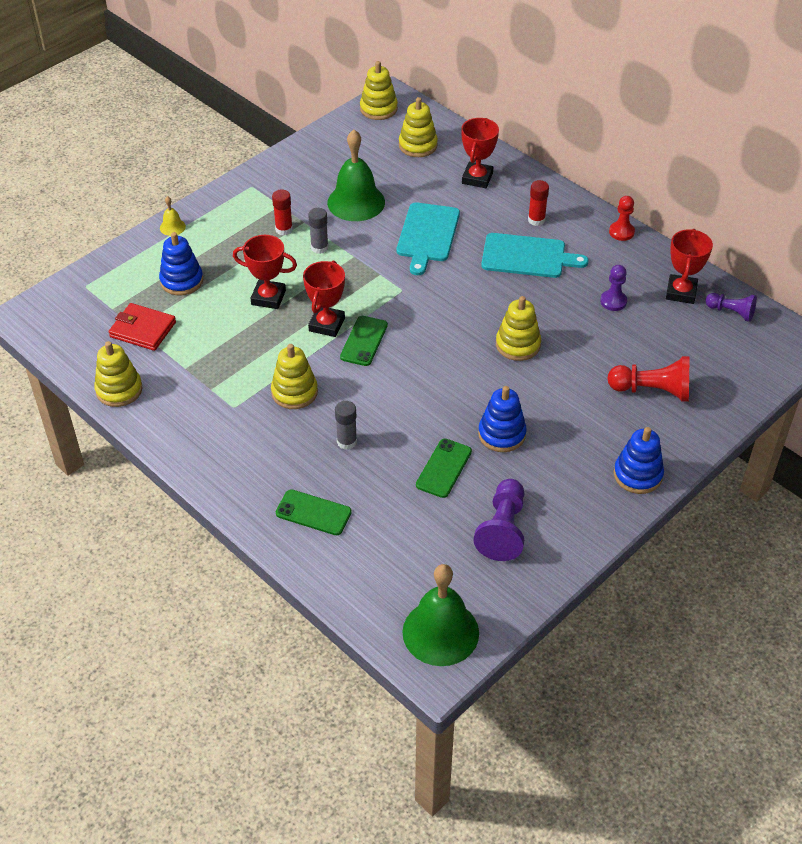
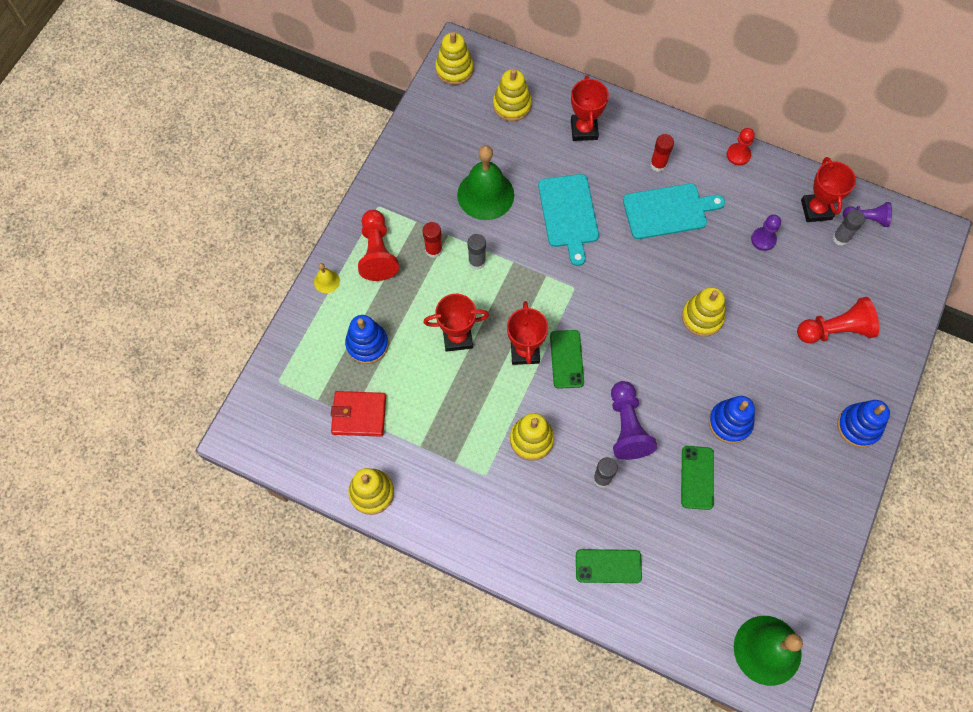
camera: 20 degrees left, 20 degrees up
(231, 218) = (377, 252): none -> red pawn
(503, 529) = (773, 525): purple pawn -> purple pawn (627, 427)
(696, 320) = (841, 238): none -> grey glue stick

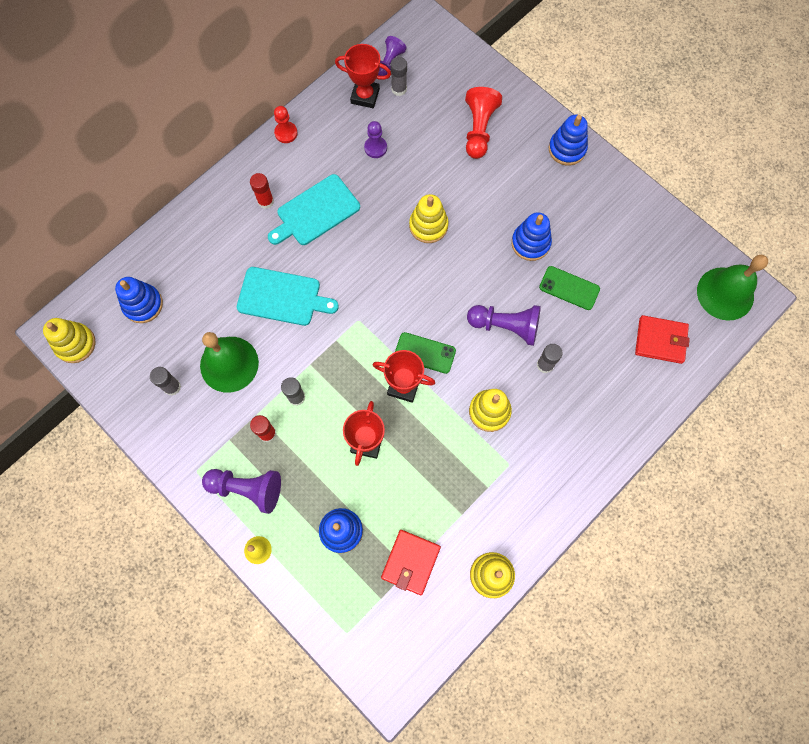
camera: 70 degrees left, 5 degrees up
(377, 252) = (247, 489): red pawn -> purple pawn
(446, 158) = (172, 387): none -> grey glue stick
(512, 105) = (143, 304): yellow stacking toy -> blue stacking toy
(584, 130) = (200, 250): red trophy -> none
(608, 566) = (622, 389): green phone -> none
(668, 211) = (315, 212): turquoise cutting board -> turquoise cutting board turned 135 degrees counterclockwise
(680, 591) = (660, 340): none -> red wallet

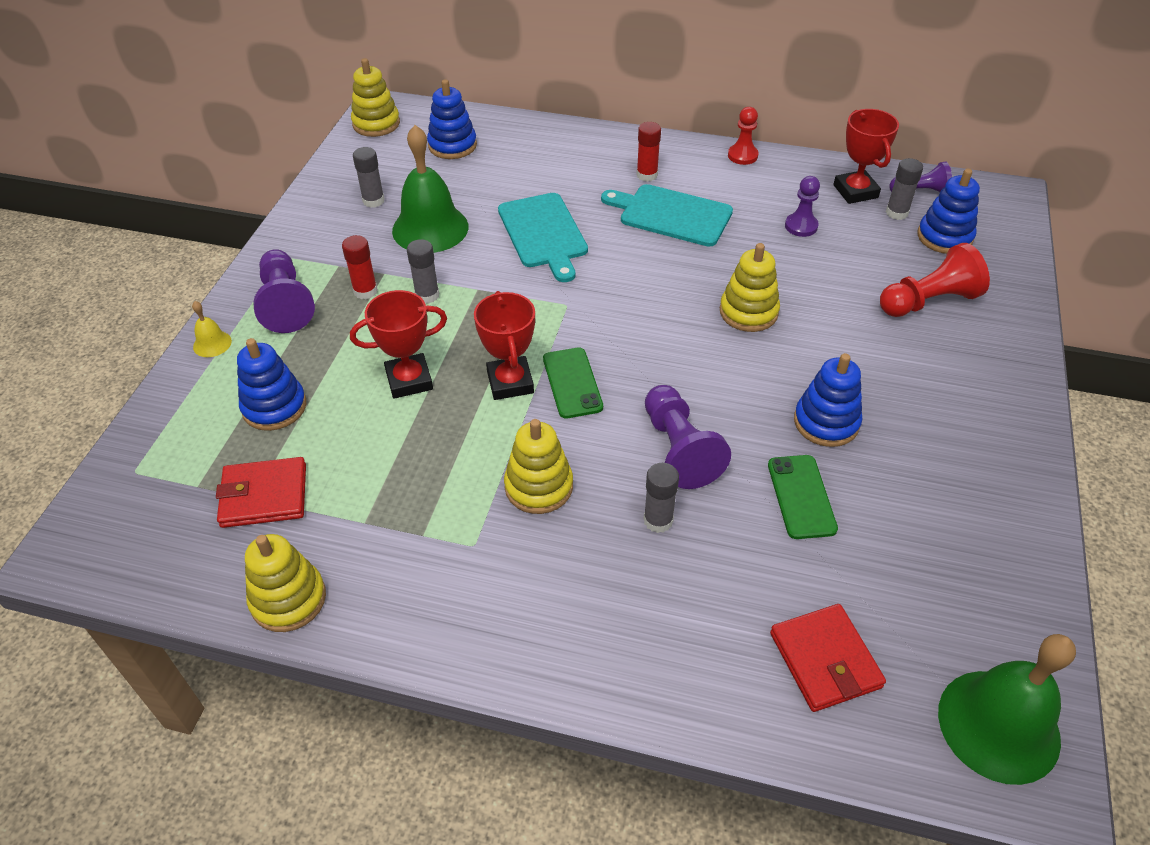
camera: 60 degrees right, 25 degrees down
(567, 149) = (1006, 400): blue stacking toy -> blue stacking toy (944, 237)

